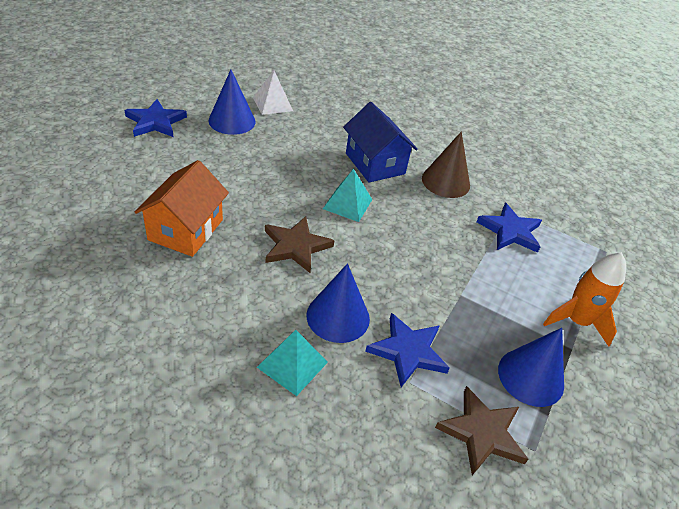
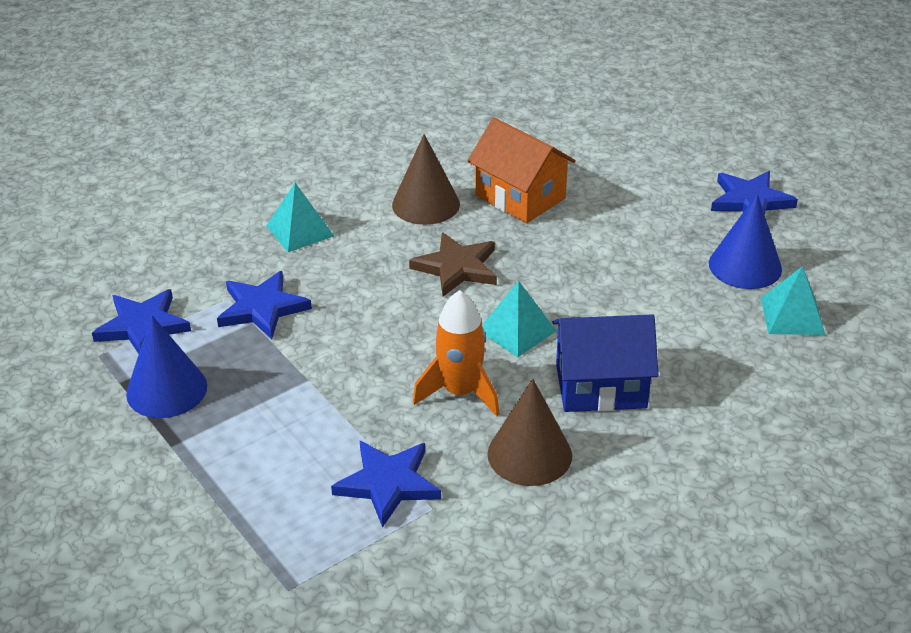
camera: 120 degrees right, 5 degrees down
(216, 285) = (426, 204): none -> brown cone
(272, 104) = (792, 316): white pyramid -> turquoise pyramid
(338, 316) = (337, 273): blue cone -> none
(482, 433) = (143, 326): brown star -> blue star
(577, 321) = (200, 473): orange rocket -> orange rocket (460, 392)

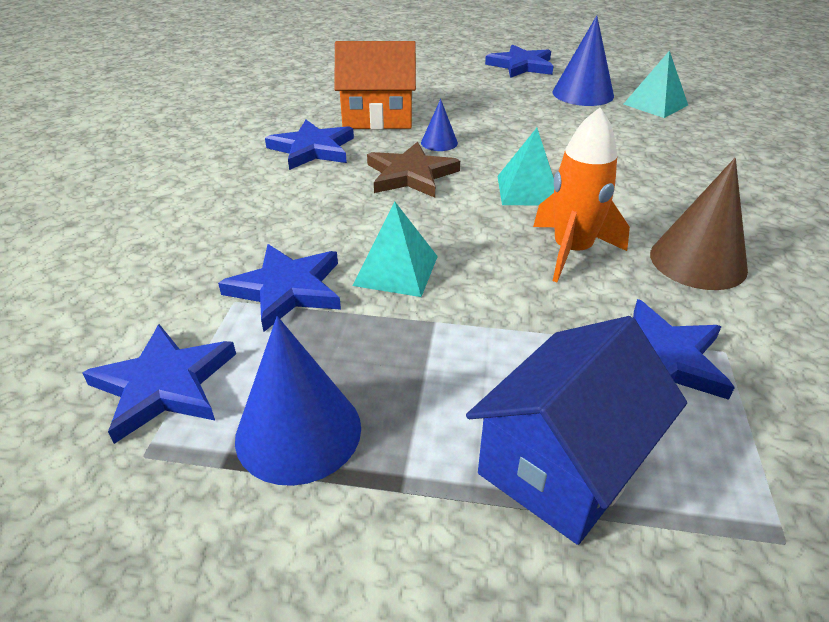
camera: 45 degrees left, 0 degrees up
(300, 231) = (225, 213): turquoise pyramid -> turquoise pyramid (396, 270)
(426, 204) = (312, 149): brown cone -> blue star
(525, 249) = (439, 142): none -> blue cone
(600, 386) = (645, 192): blue house -> blue house (563, 464)

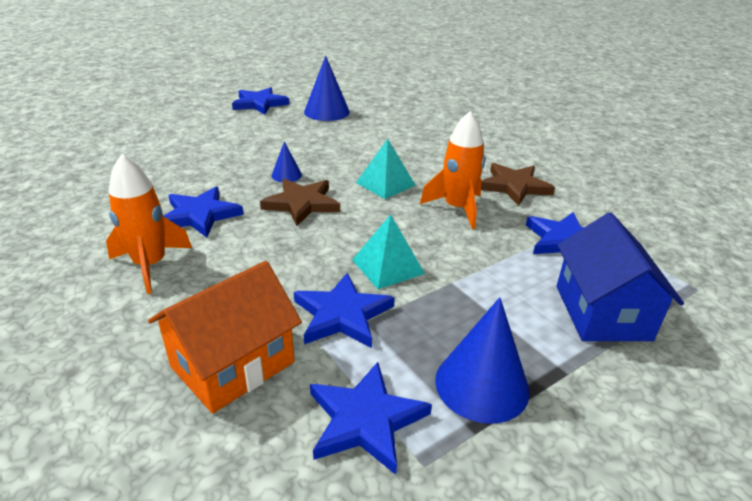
camera: 45 degrees left, 5 degrees down
(220, 173) = (150, 265): none -> orange rocket
(378, 117) = (213, 173): orange house -> orange house (232, 364)
(655, 104) = (376, 106): turquoise pyramid -> none
(698, 261) = (514, 186): brown cone -> brown star

